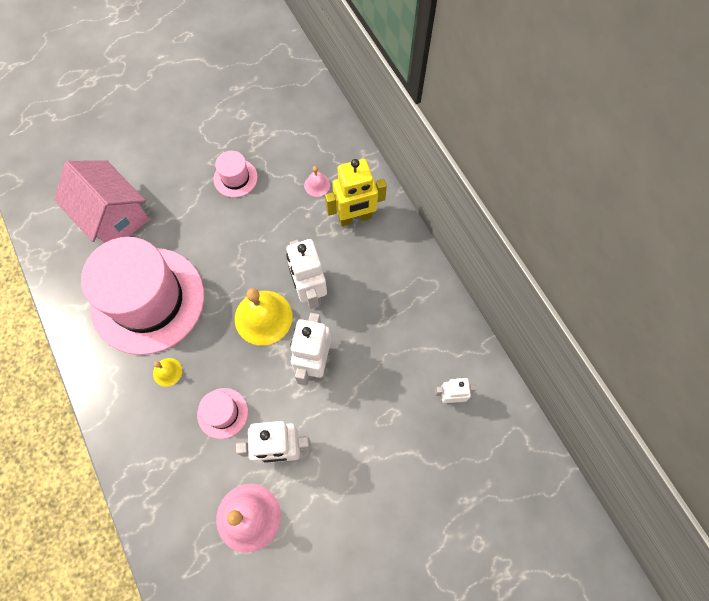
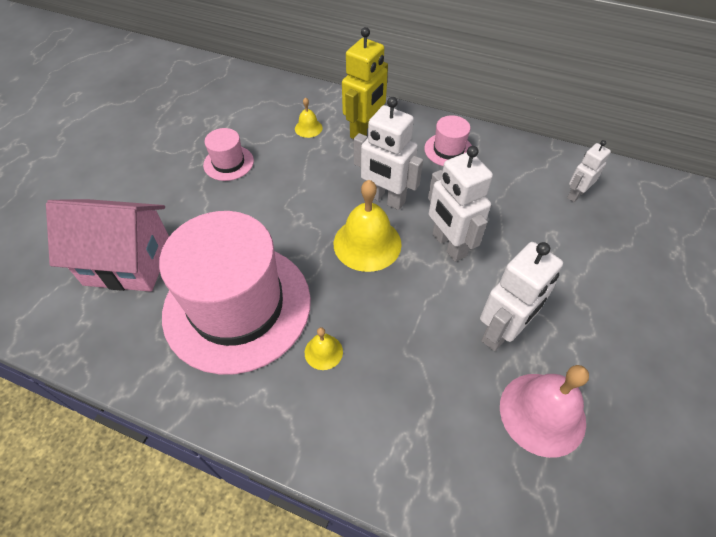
camera: 40 degrees left, 15 degrees down
(222, 413) = (416, 344): pink hat -> pink hat (448, 150)
(317, 185) = (308, 128): pink bell -> yellow bell

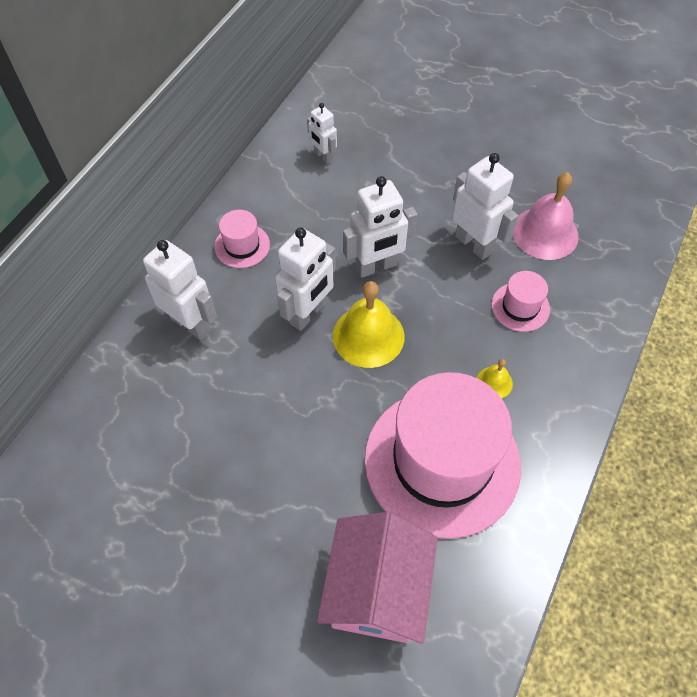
camera: 85 degrees left, 5 degrees up
(228, 163) = (220, 483): pink hat -> pink hat (520, 307)
(308, 128) = (172, 386): yellow bell -> none
(364, 130) = (191, 324): yellow robot -> white robot

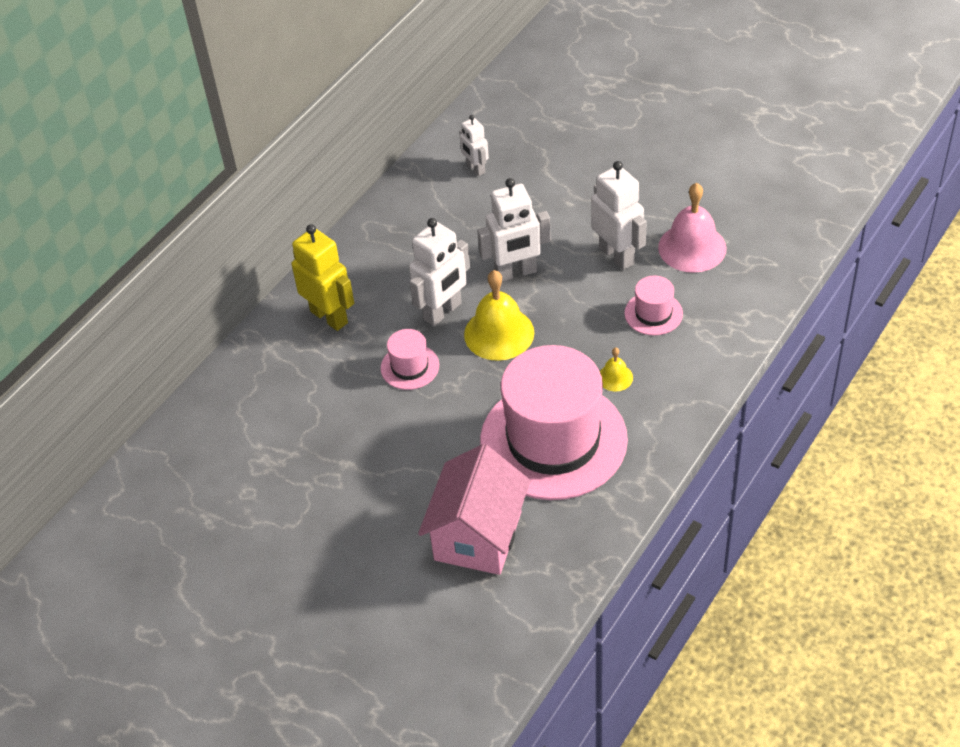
camera: 10 degrees right, 10 degrees down
(191, 324) = (329, 317): white robot -> yellow robot
(242, 245) = (385, 249): pink hat -> pink hat (410, 367)

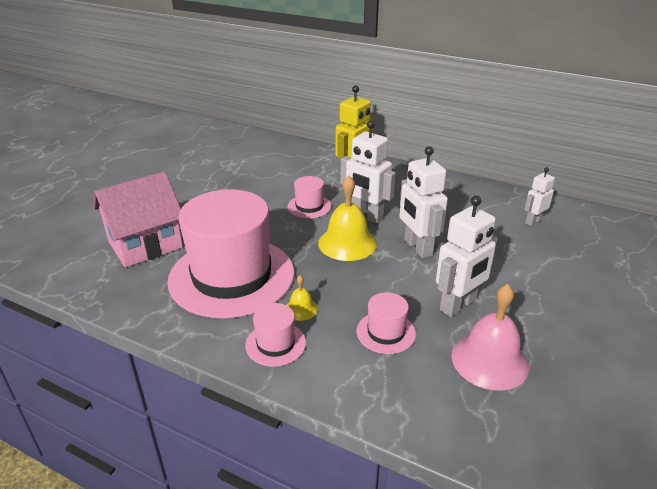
camera: 80 degrees right, 15 degrees down
(478, 536) = (145, 245): pink house -> pink house turned 45 degrees counterclockwise
(666, 397) = (275, 344): none -> pink hat

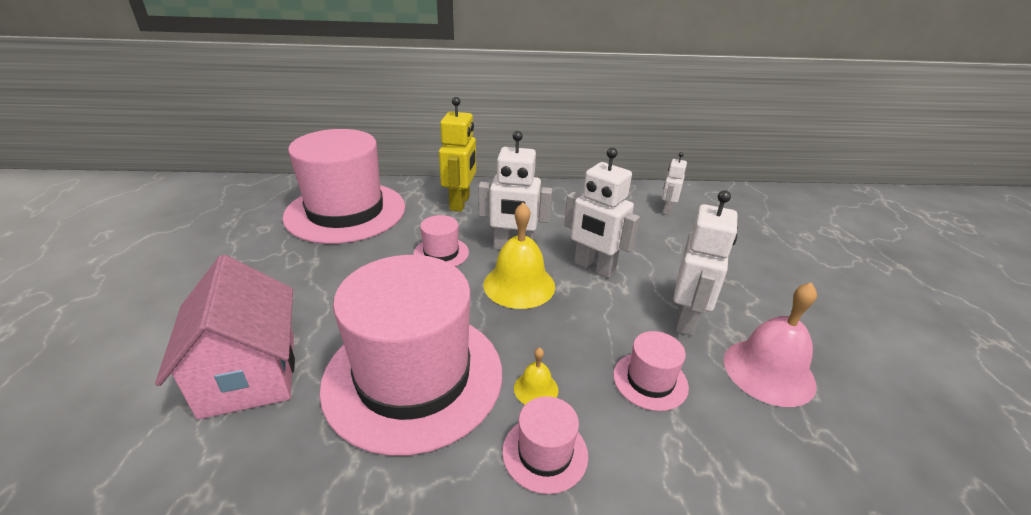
camera: 30 degrees left, 0 degrees up
(145, 245) = (249, 374): pink house -> pink house turned 45 degrees counterclockwise
(266, 161) = (345, 212): none -> pink hat

